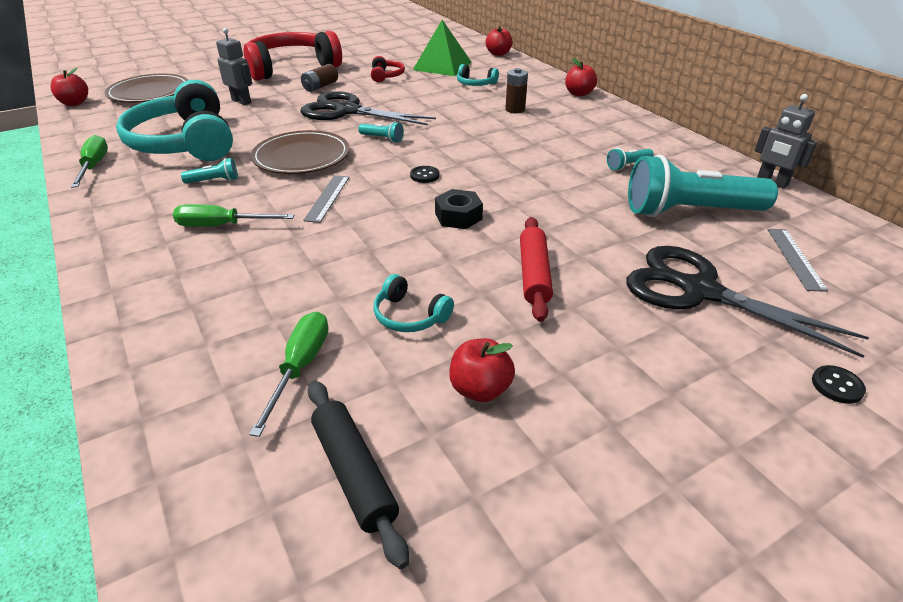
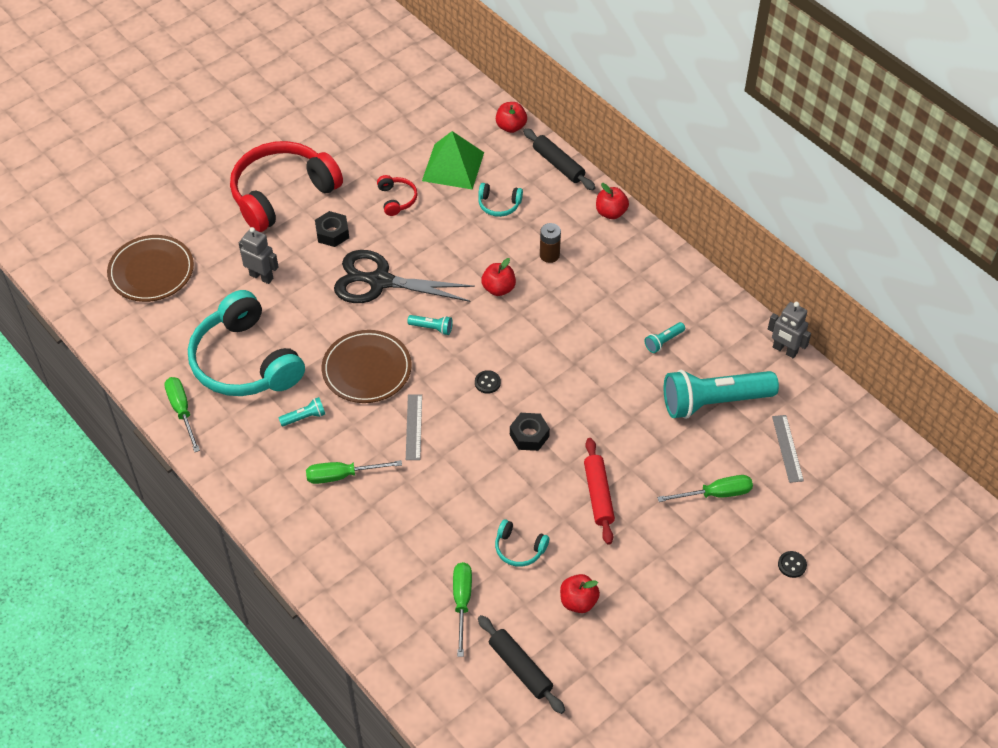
camera: 10 degrees left, 15 degrees up
(75, 103) = (84, 304): red apple -> red apple (498, 288)
(320, 86) = (332, 233): brown battery -> black nut
(534, 70) = (558, 164): none -> black rolling pin
(699, 291) = (715, 494): black scissors -> green screwdriver

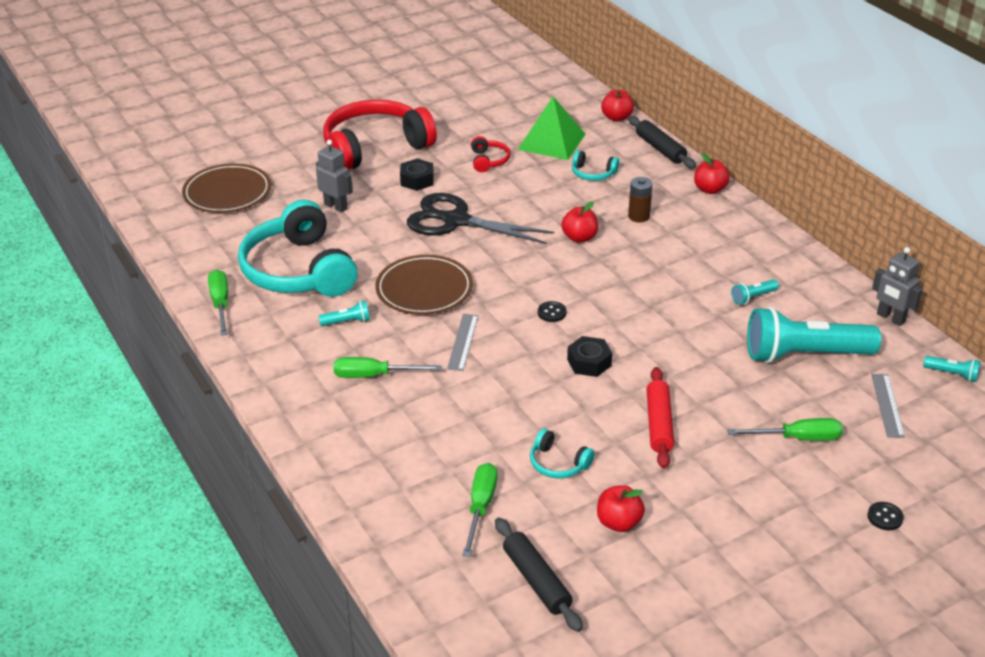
camera: 10 degrees right, 15 degrees down
(432, 328) = (501, 262): turquoise flashlight -> turquoise flashlight (952, 374)

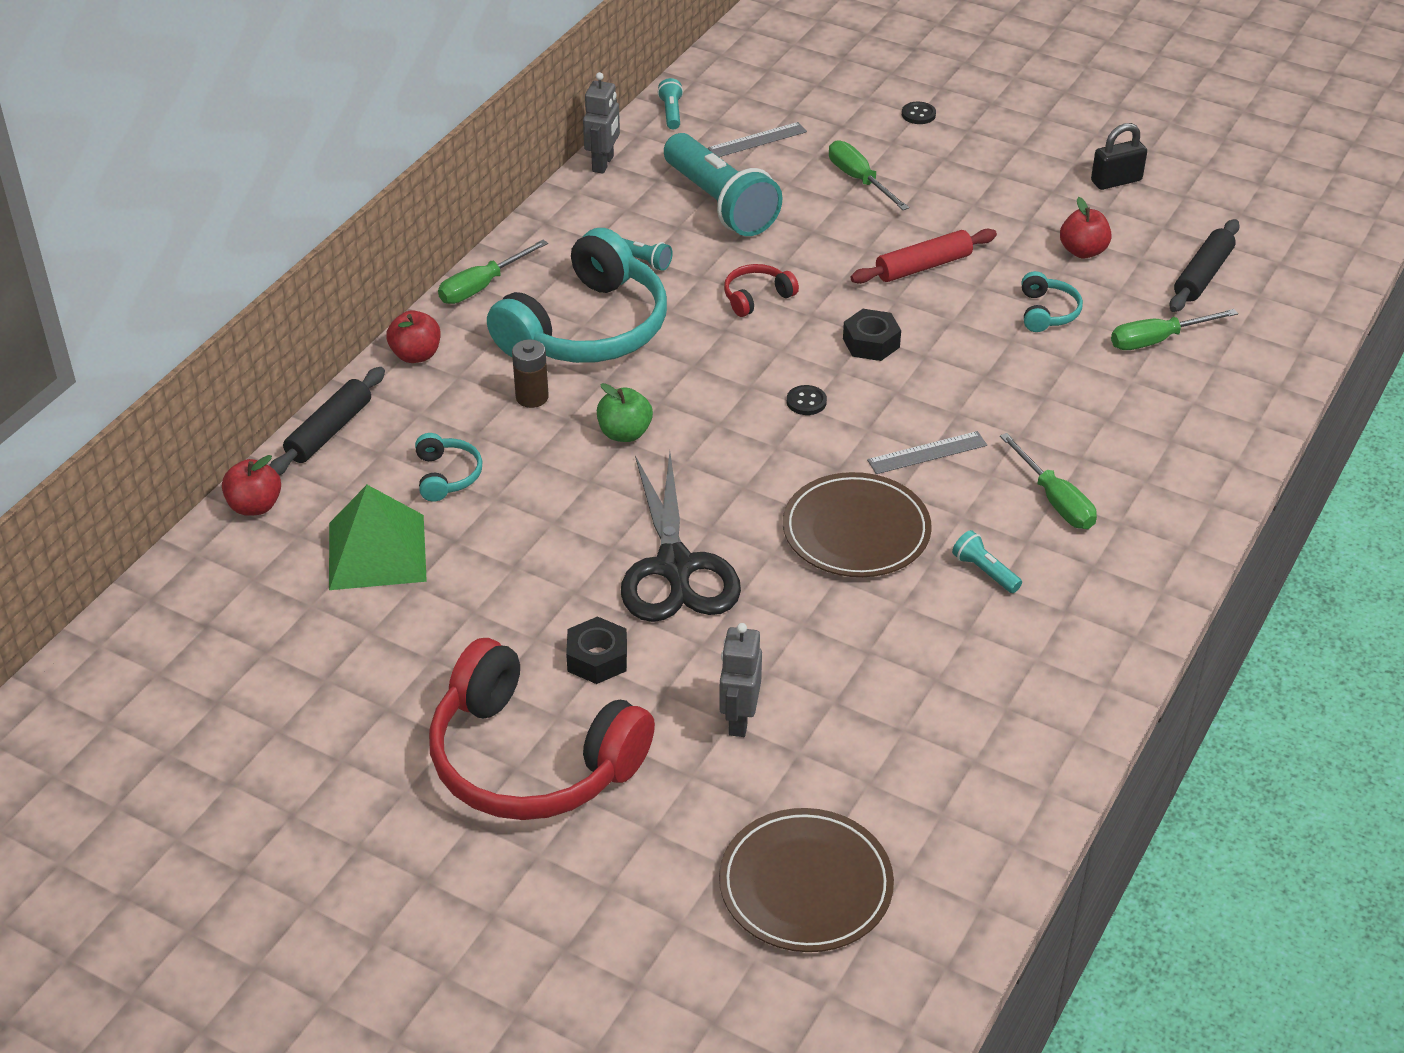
camera: 120 degrees left, 5 degrees up
(221, 303) = (1067, 721): green screwdriver -> green screwdriver (482, 286)
(299, 270) = (925, 677): turquoise headphones -> turquoise headphones (587, 328)
(488, 161) = (483, 600): red headphones -> red headphones (757, 297)
(579, 238) = (624, 433): red apple -> green apple
(706, 599) = (1116, 181): none -> black padlock

